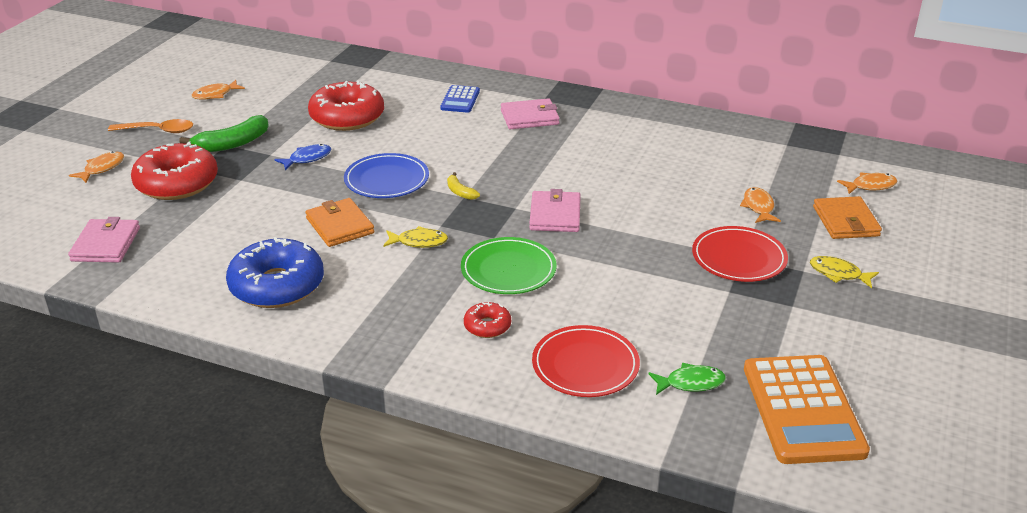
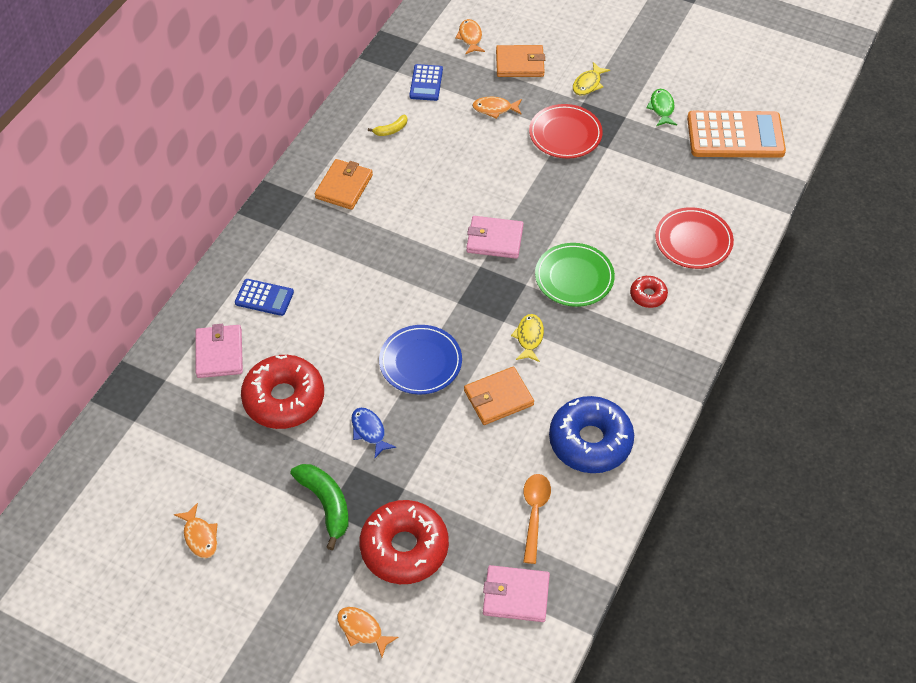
camera: 85 degrees left, 20 degrees up
(158, 130) = (282, 586): orange spoon -> orange spoon (534, 513)
(460, 192) = (449, 305): yellow banana -> yellow banana (391, 130)
(529, 117) = (314, 243): pink wallet -> pink wallet (219, 353)
(606, 127) = (344, 186): none -> orange wallet
(691, 383) = (711, 186): green fish -> green fish (661, 108)
(777, 162) = (426, 83): none -> blue calculator

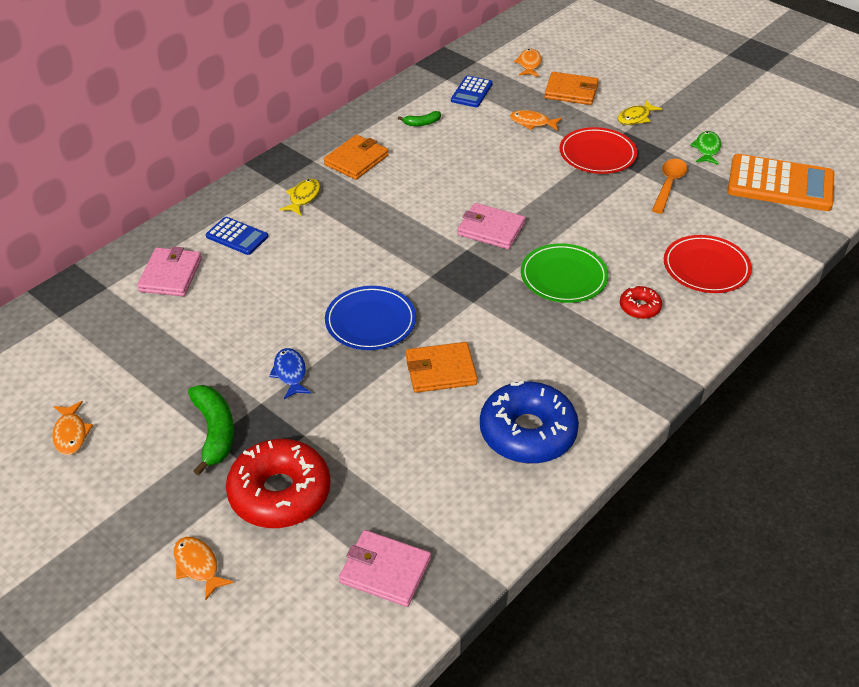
camera: 15 degrees right, 10 degrees down
(284, 399) = (216, 326): red donut -> none
(391, 130) = (422, 123): yellow banana -> green banana
(529, 337) = (495, 321): yellow fish -> yellow fish (303, 197)
(534, 513) = (438, 491): orange spoon -> orange spoon (668, 185)

